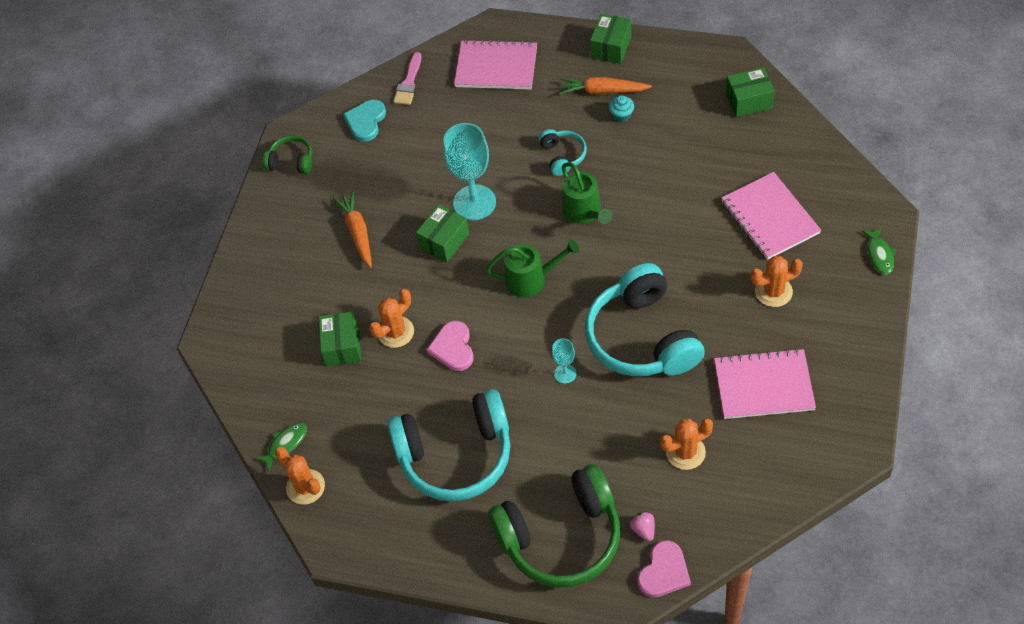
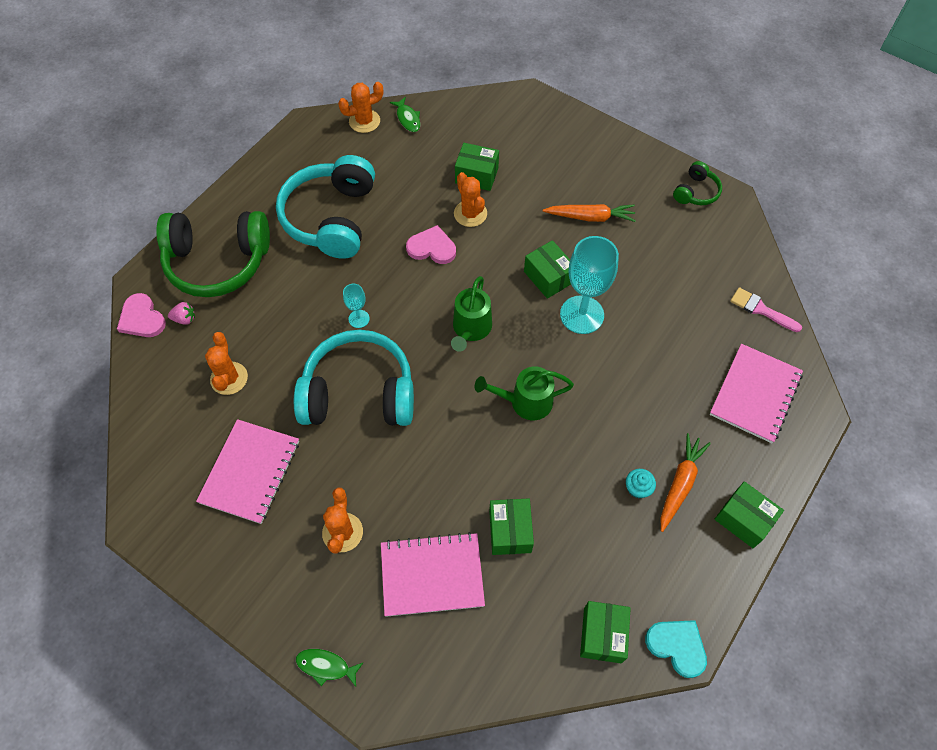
camera: 105 degrees right, 5 degrees up
(366, 121) = (722, 260): turquoise heart -> turquoise heart (677, 646)
(561, 537) = (218, 262): green headphones -> green headphones turned 90 degrees counterclockwise
(562, 156) = (605, 410): turquoise headphones -> none
(704, 181) = (510, 531): none -> green box

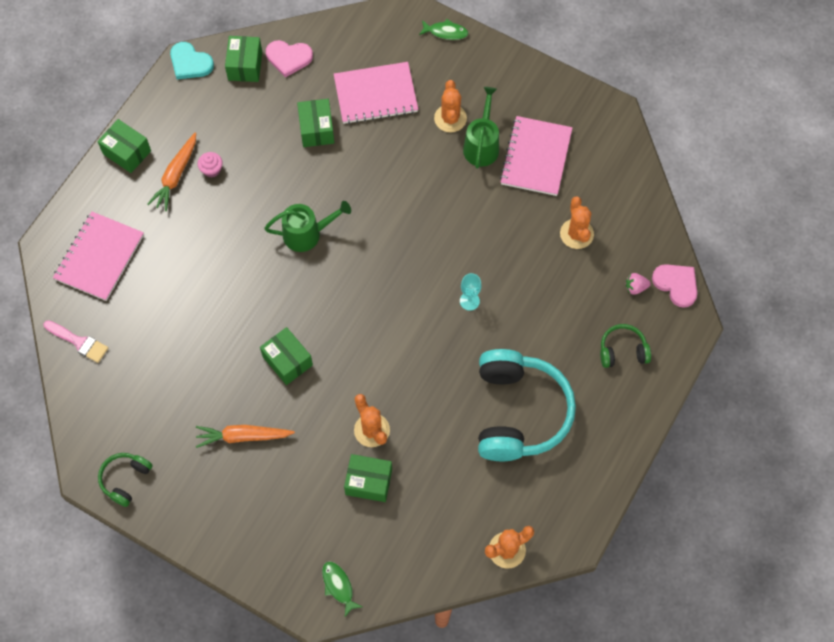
camera: 175 degrees right, 5 degrees up
(218, 262) = (622, 351): green headphones -> green headphones, size x0.46
(359, 393) = (457, 230): turquoise headphones -> none
(408, 118) = (456, 558): green fish -> green fish (338, 586)
(432, 248) = (408, 385): pink heart -> pink heart (289, 58)
(471, 329) = (361, 299): green watering can -> green watering can (481, 145)
(582, 315) = (255, 322): turquoise goblet -> none
(637, 488) = (211, 169): turquoise cupcake -> pink cupcake

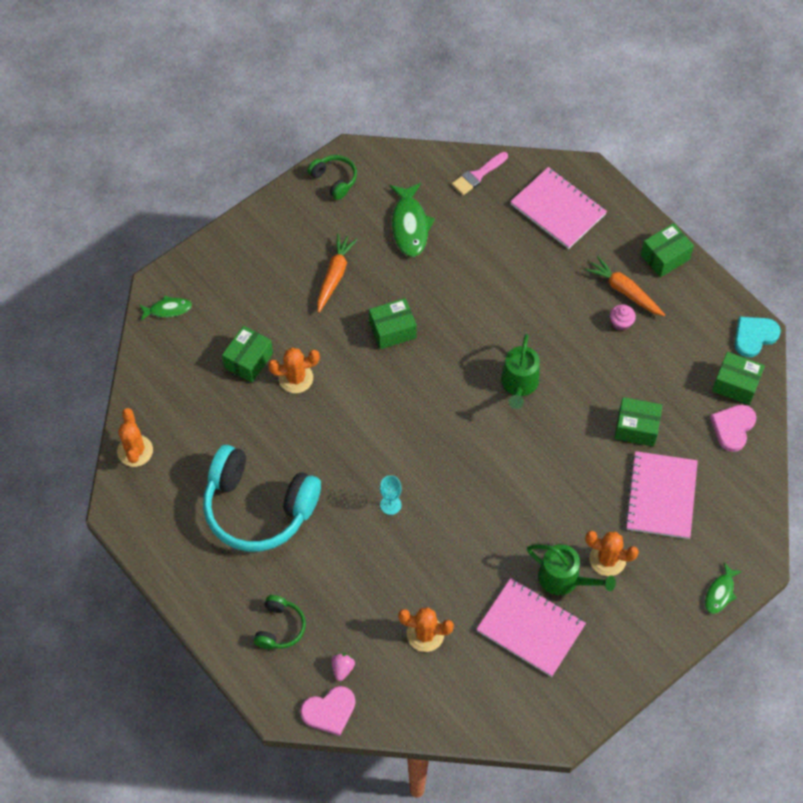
camera: 110 degrees right, 5 degrees down
(160, 386) = (410, 225): none -> green fish

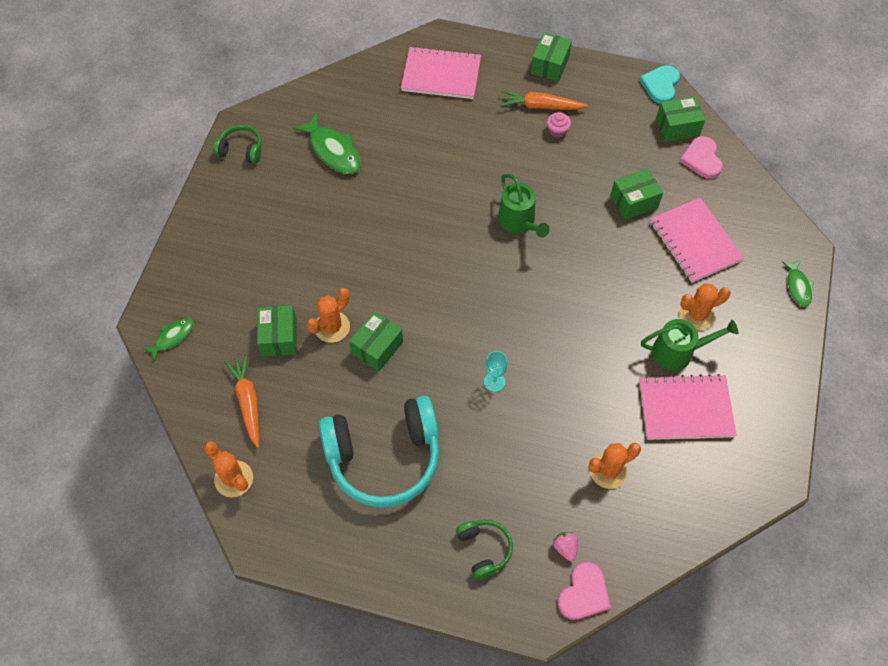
camera: 35 degrees left, 0 degrees up
(334, 276) = (300, 225): orange carrot -> orange carrot (248, 402)
(392, 330) = (383, 240): green box -> green box (377, 348)
(477, 175) = (357, 83): pink brush -> none

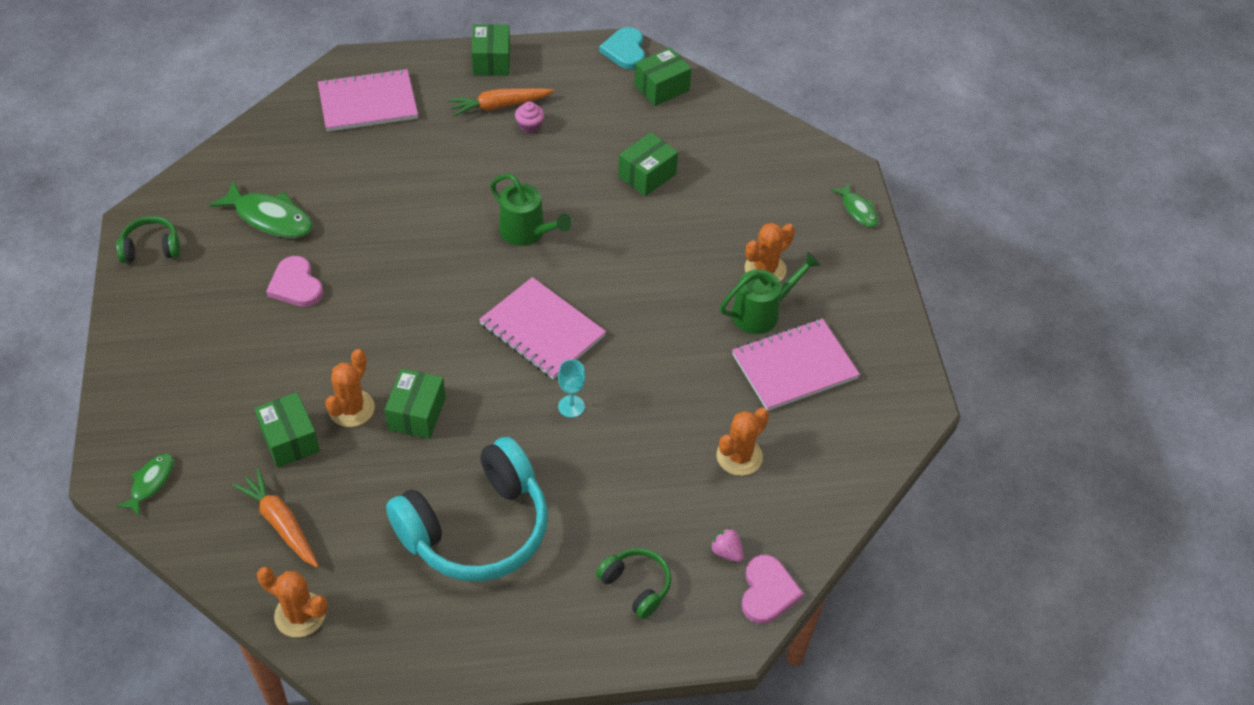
camera: 25 degrees left, 10 degrees down
(694, 241) = (730, 197): pink notebook -> pink notebook (542, 330)
(702, 159) = (702, 112): pink heart -> pink heart (296, 285)

